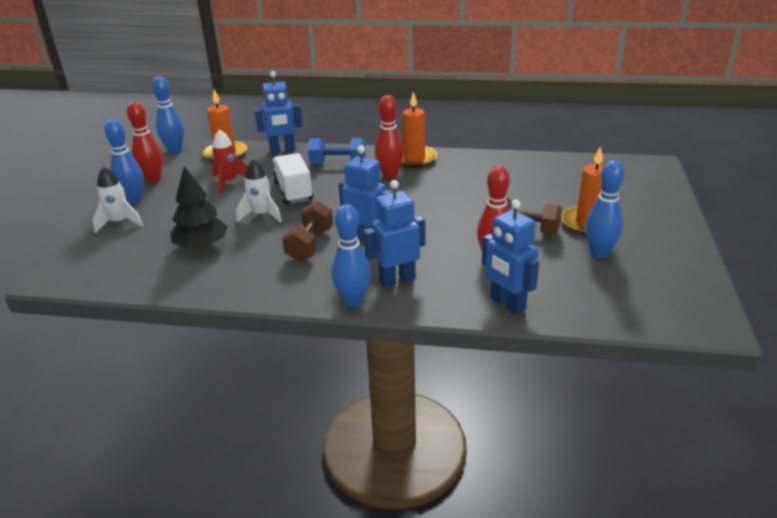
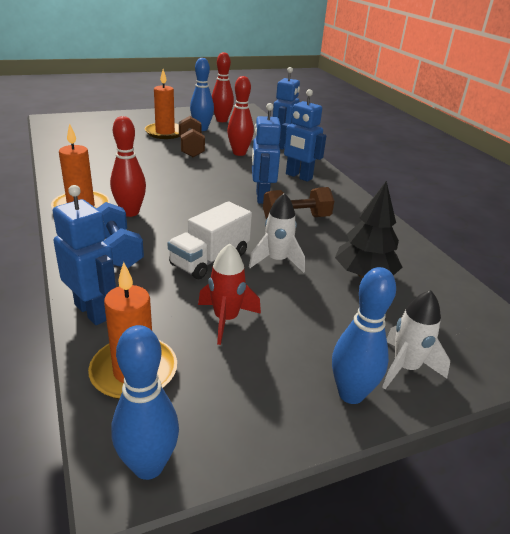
camera: 125 degrees left, 0 degrees up
(153, 180) = (281, 413): red bowling pin -> red bowling pin (221, 120)
(353, 301) = (339, 185): blue bowling pin -> none

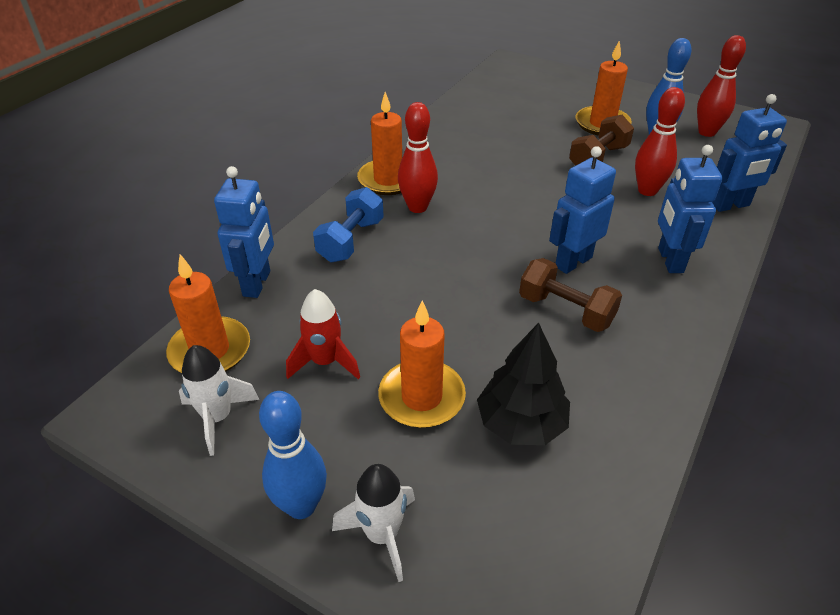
camera: 55 degrees right, 10 degrees up
(148, 466) = (124, 419): blue bowling pin -> none
(210, 259) = (405, 298): white truck -> none
(277, 261) = (459, 342): white rocket -> white rocket (218, 418)
(306, 297) = (421, 397): none -> orange candle

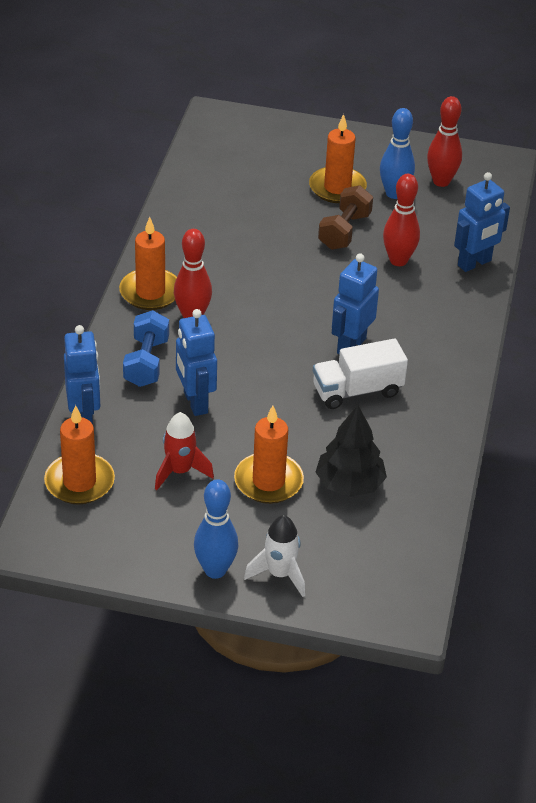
camera: 20 degrees left, 0 degrees up
(218, 418) = (119, 529): white rocket -> none
(566, 310) = (357, 390): brown dumbbell -> white truck
(670, 260) = (431, 328): blue robot -> blue robot (195, 402)

